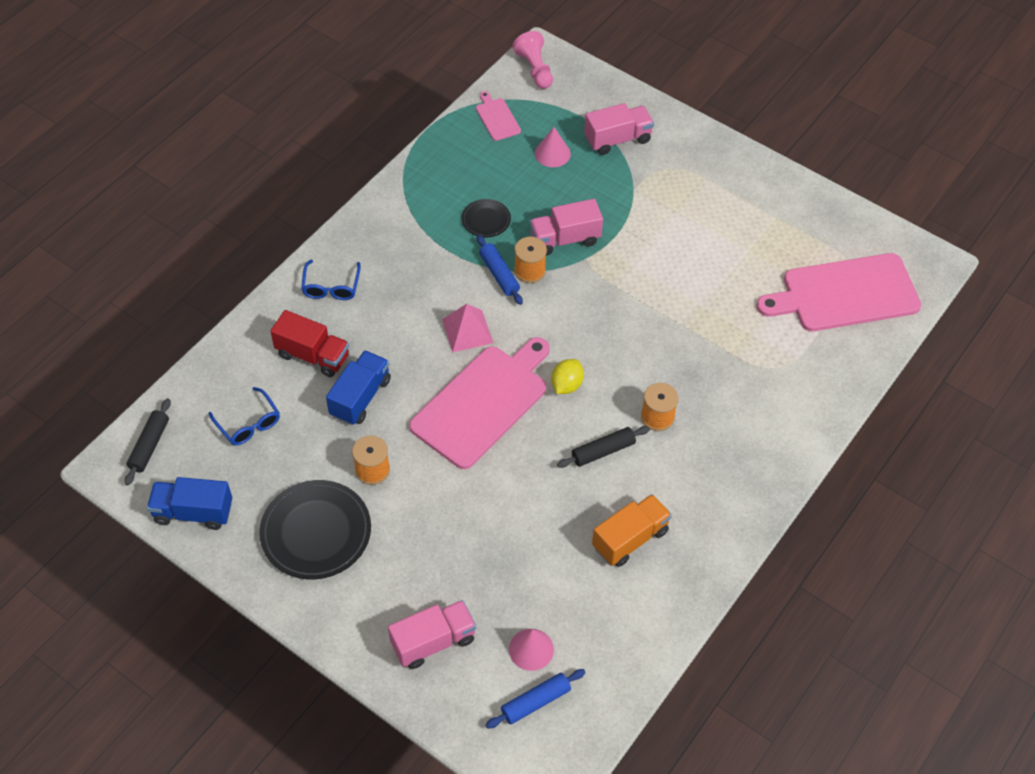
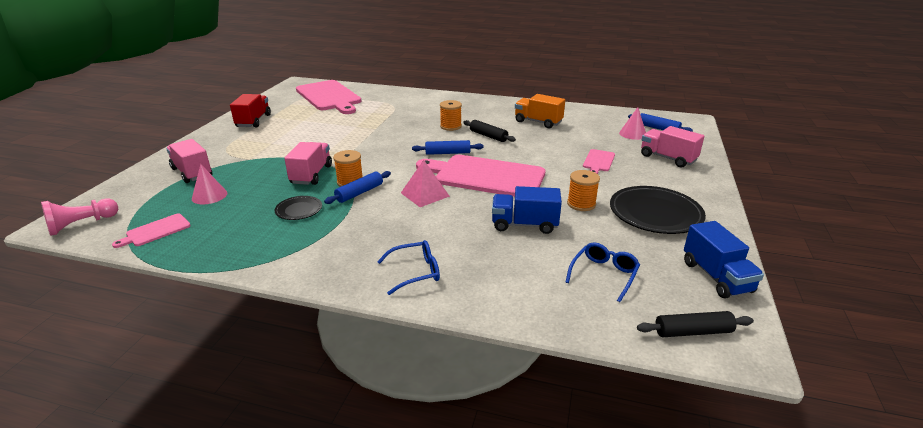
camera: 110 degrees left, 25 degrees down
(313, 355) = (502, 260): red truck -> red truck (253, 121)
(464, 547) = (598, 161): none -> pink cutting board
(565, 239) = (311, 174): pink truck -> pink truck turned 135 degrees counterclockwise
(566, 385) = (447, 153): yellow lemon -> blue rolling pin

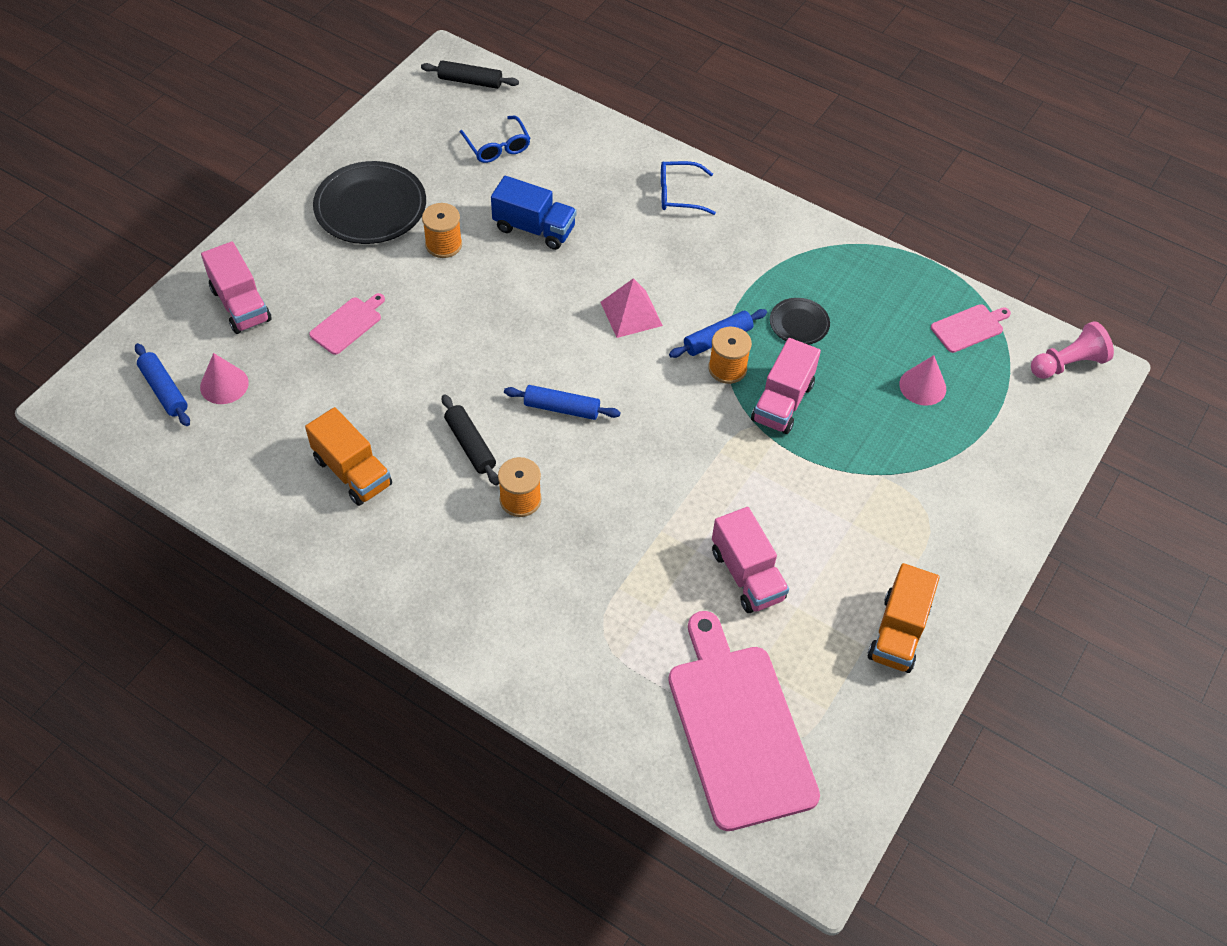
camera: 165 degrees left, 25 degrees up
(192, 172) = (965, 456): pink truck -> pink truck (747, 575)
(253, 121) = (898, 632): red truck -> orange truck
(485, 176) = (532, 332): pink cutting board -> none
(604, 274) = (497, 147): blue glasses -> blue glasses turned 75 degrees counterclockwise
(716, 277) = (395, 119): blue truck -> none

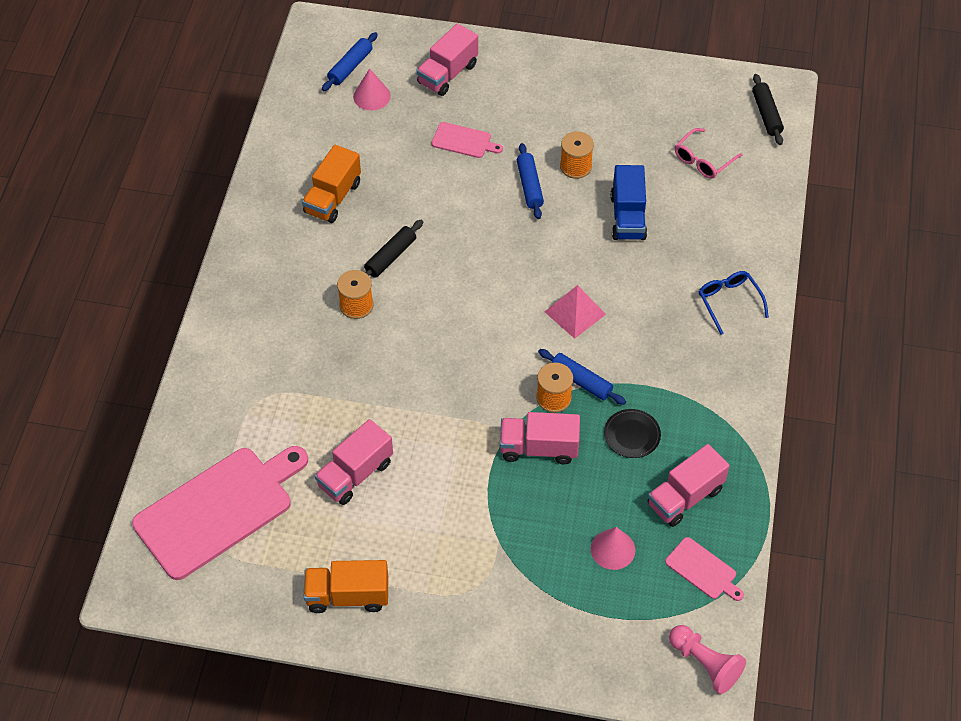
camera: 70 degrees right, 0 degrees up
(370, 207) = (586, 107): black plate -> none
(497, 147) = (703, 160): blue glasses -> pink glasses
(561, 408) = (454, 300): blue rolling pin -> blue rolling pin (529, 186)
(885, 310) = (685, 497): none -> pink truck

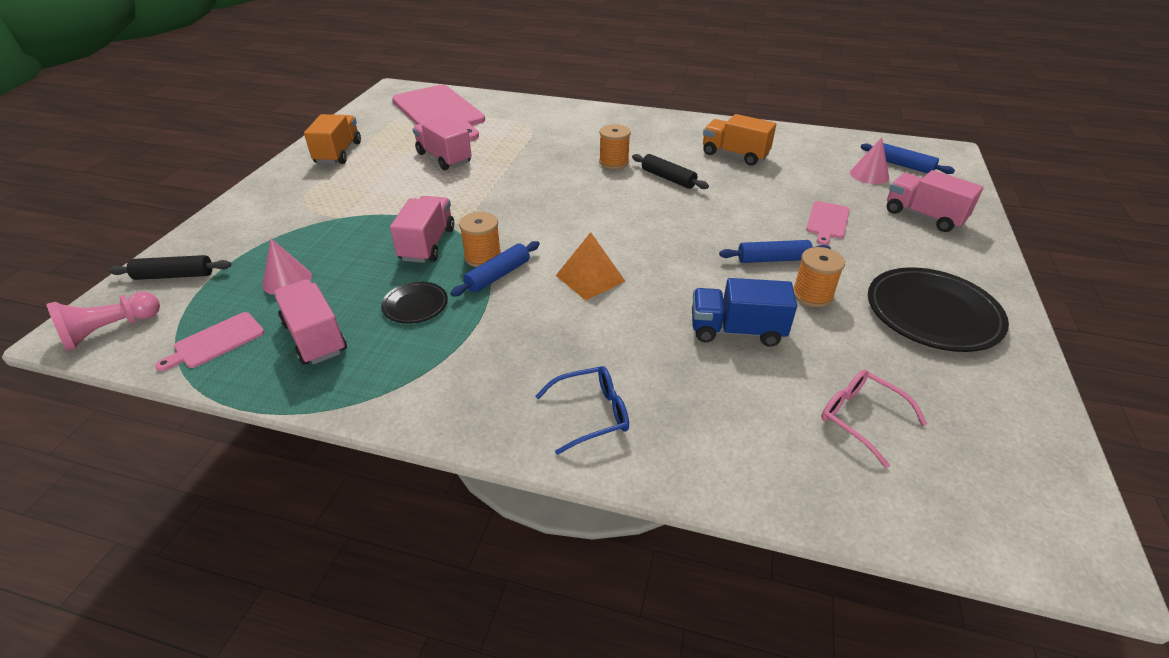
camera: 95 degrees right, 15 degrees down
(575, 313) = (590, 278): pink pyramid -> orange pyramid
(588, 100) = (932, 313): none -> black plate
(766, 114) = (1001, 520): black rolling pin -> black rolling pin (174, 275)

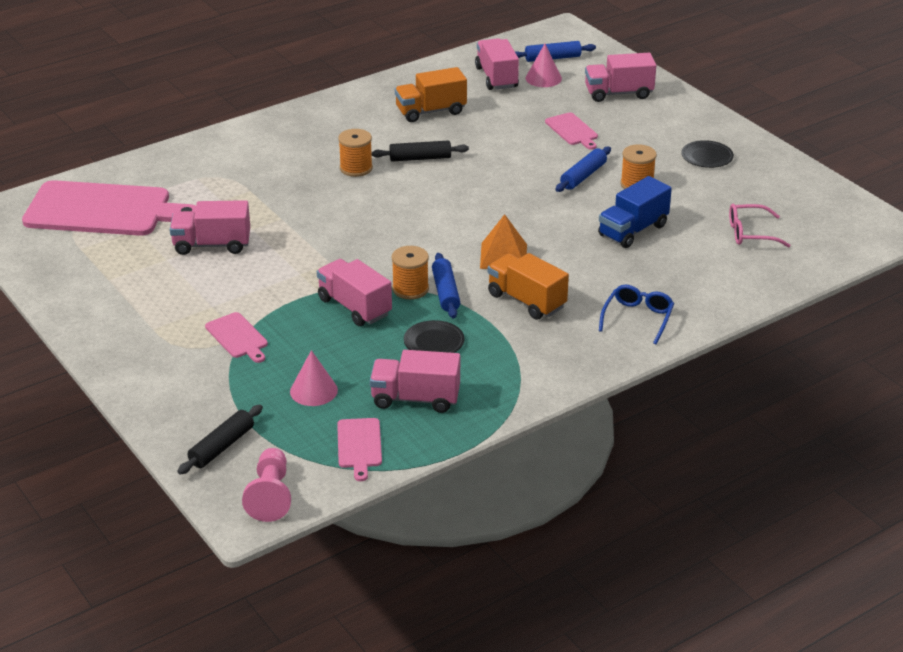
camera: 50 degrees left, 5 degrees down
(335, 216) = (238, 337): none -> pink cutting board
(338, 153) = (104, 297): orange truck -> orange truck (526, 301)
(828, 157) = (496, 78): none -> pink truck
(932, 313) = (707, 157): black plate -> black plate, size x0.51

